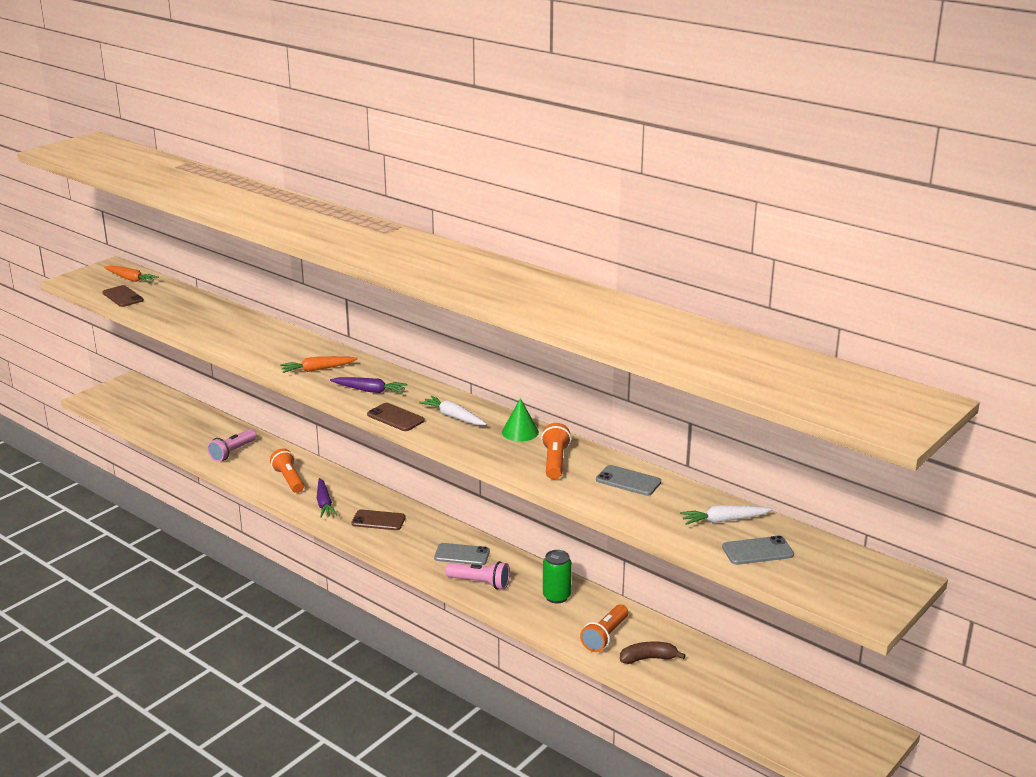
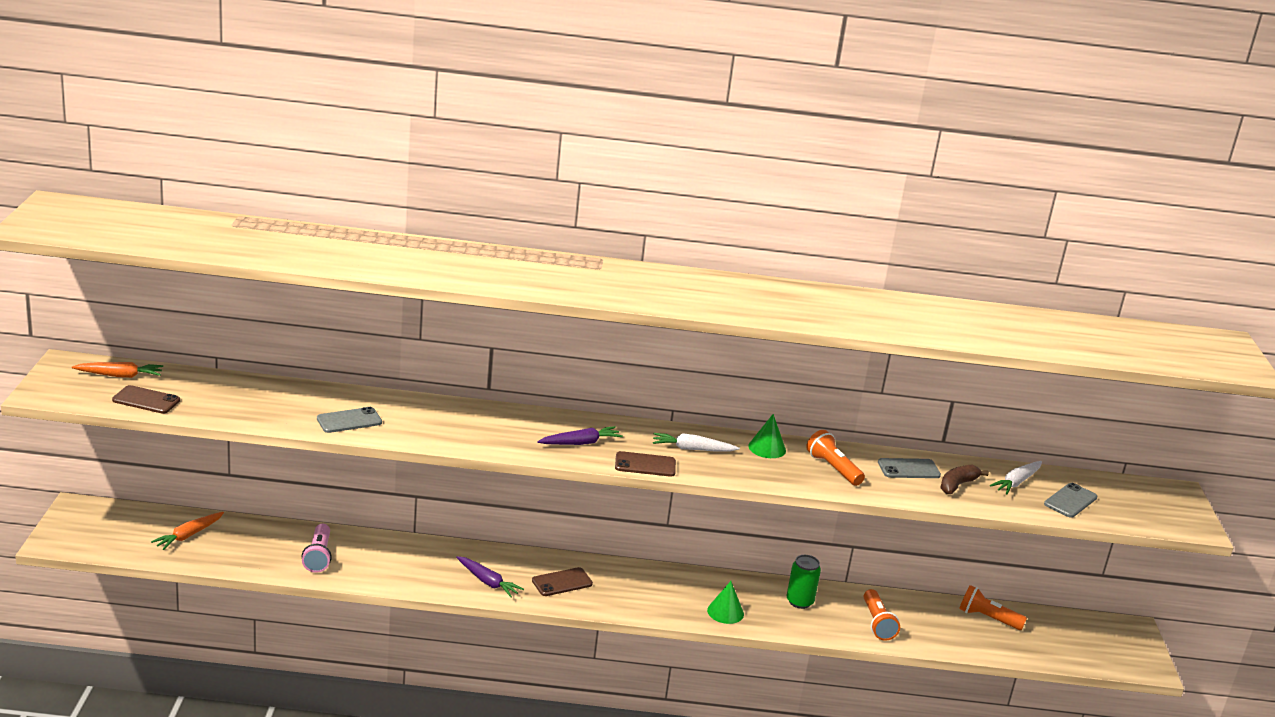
camera: 40 degrees left, 0 degrees up
(289, 479) = (419, 568): orange flashlight -> orange flashlight (987, 618)
(317, 369) = (497, 433): orange carrot -> orange carrot (188, 535)
(462, 555) = (677, 590): grey phone -> grey phone (349, 421)
(480, 583) = (725, 612): pink flashlight -> green cone
(648, 658) = (929, 630): brown banana -> brown banana (957, 485)

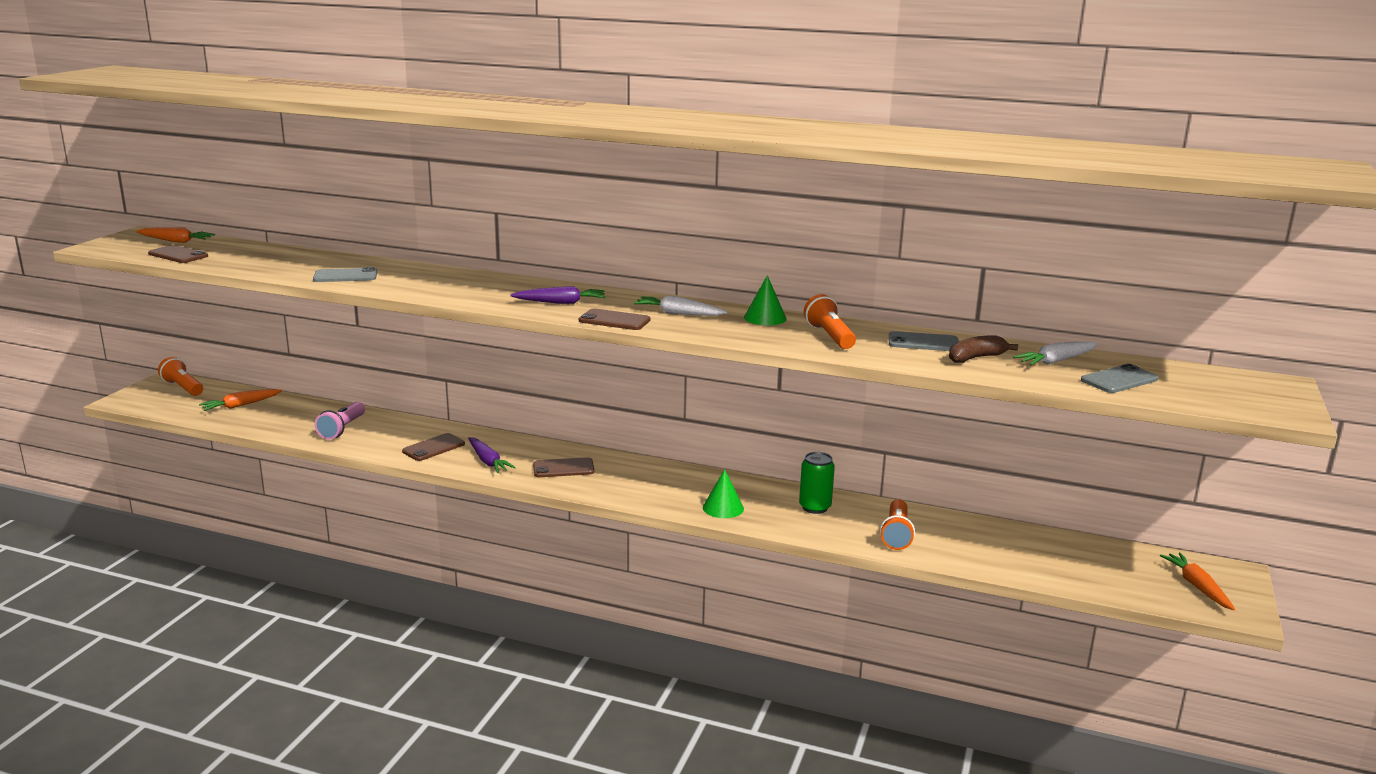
camera: 20 degrees right, 5 degrees down
(425, 571) = (433, 448): none -> brown phone
(987, 618) = (1039, 543): orange flashlight -> orange flashlight (183, 388)
(1112, 646) = (1197, 586): none -> orange carrot

